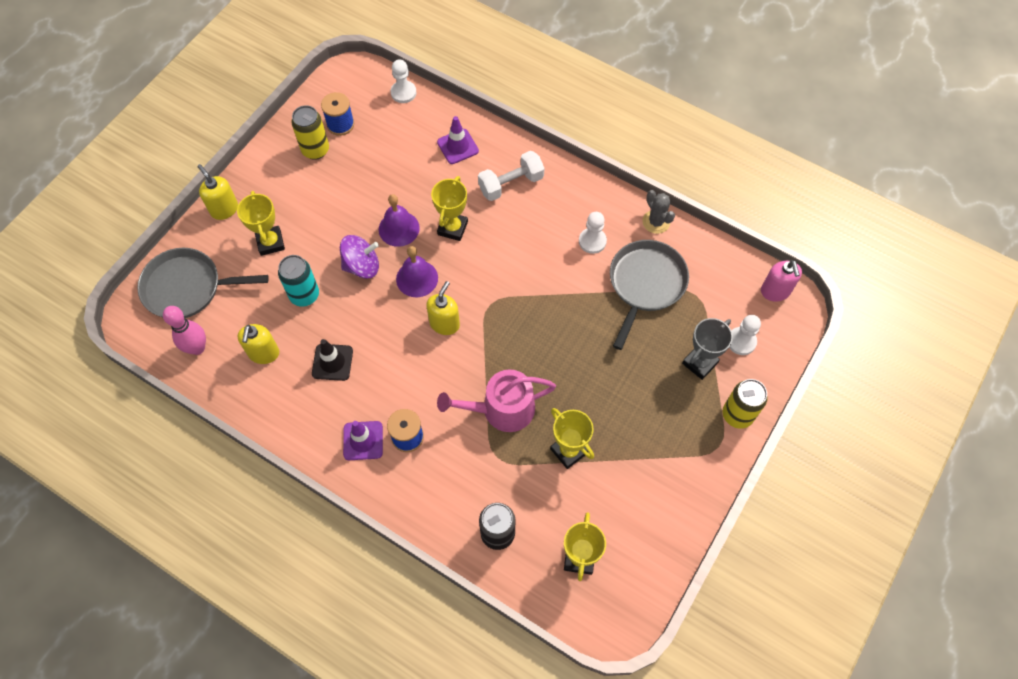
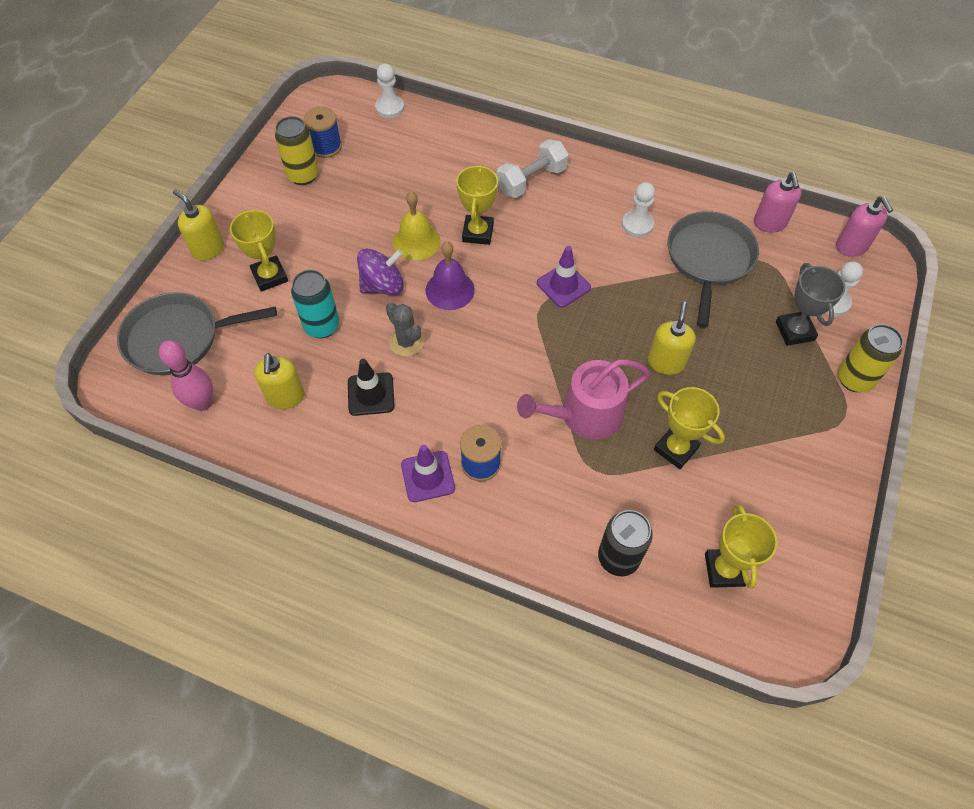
camera: 10 degrees left, 5 degrees down
(399, 228) = (416, 241): purple bell -> yellow bell
(444, 323) = (494, 333): yellow soap dispenser -> yellow soap dispenser (666, 362)
(457, 146) = (463, 152): purple traffic cone -> purple traffic cone (563, 285)
(656, 222) = (701, 196): grey cactus -> grey cactus (406, 342)
(700, 363) = (794, 331): grey trophy -> grey trophy turned 45 degrees counterclockwise
(709, 257) = (770, 223): none -> pink soap dispenser

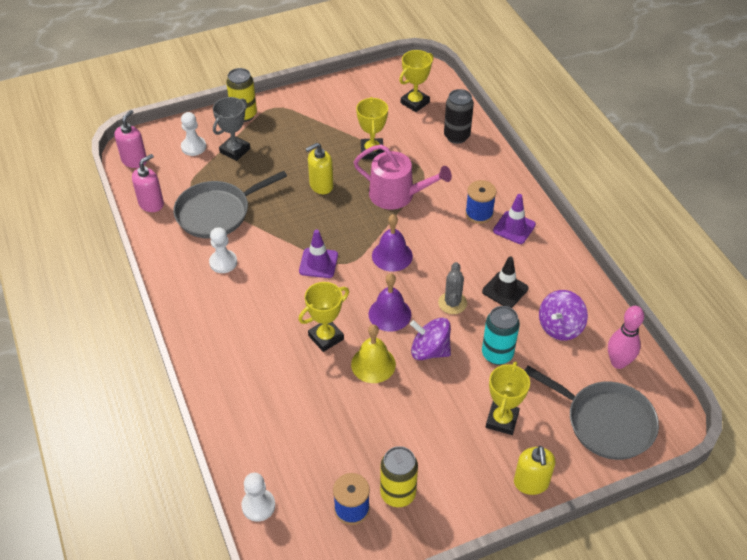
camera: 135 degrees left, 10 degrees down
(285, 397) = (560, 327): yellow soap dispenser -> purple spinning top
(510, 344) = (392, 255): none -> purple bell
(531, 180) = (242, 345): white dumbbell -> none

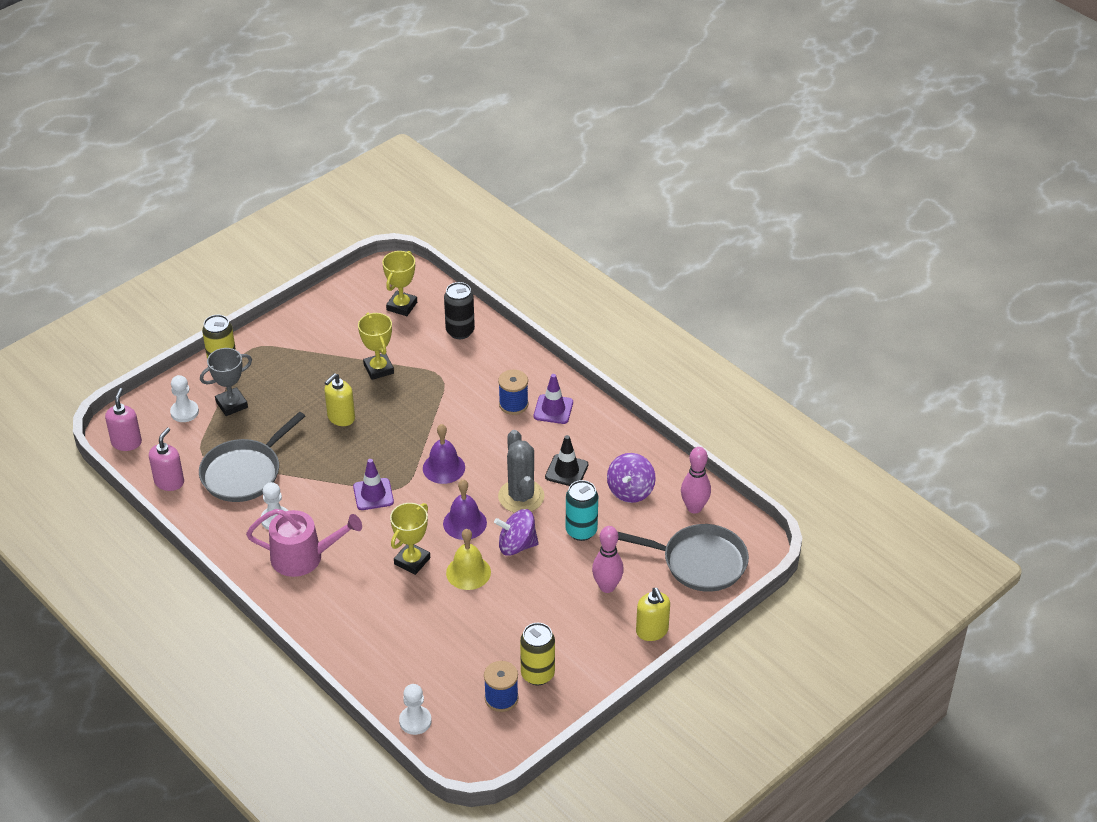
camera: 20 degrees left, 5 degrees down
(235, 150) = (231, 404): grey trophy -> grey trophy turned 45 degrees clockwise
(397, 195) = (424, 407): pink watering can -> pink watering can (303, 557)
(452, 303) = (521, 496): grey cactus -> grey cactus, size x1.57
(502, 420) = (607, 587): yellow trophy -> pink bowling pin

